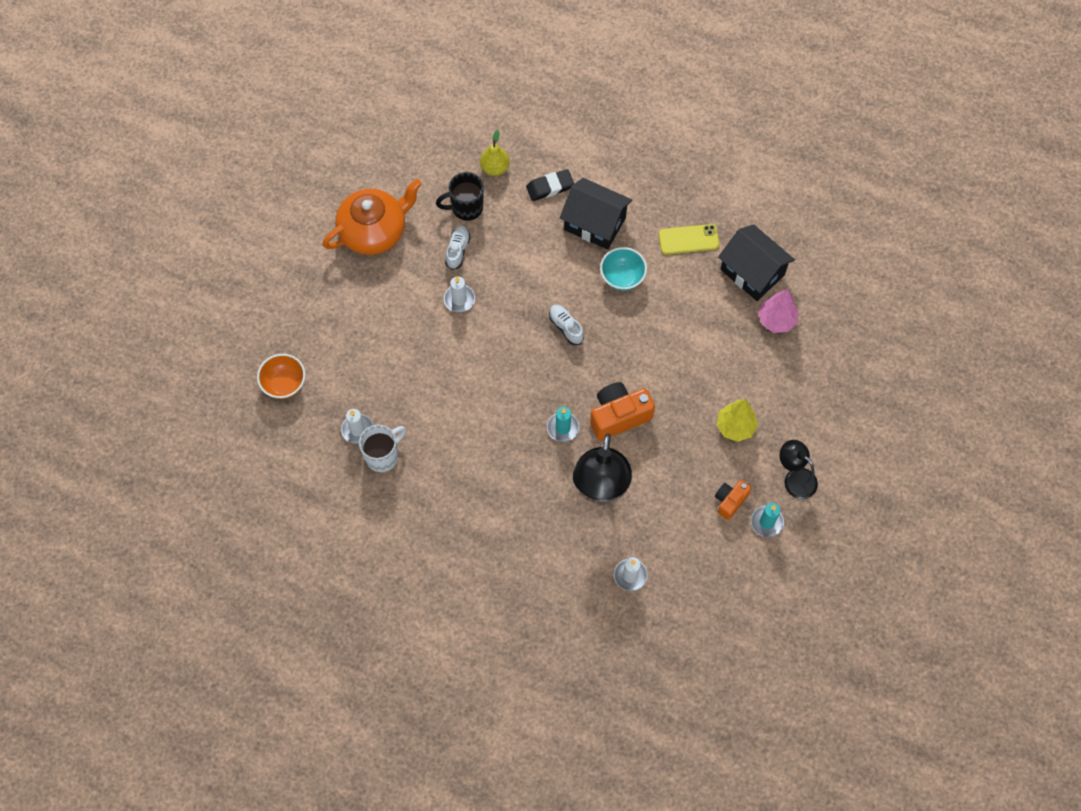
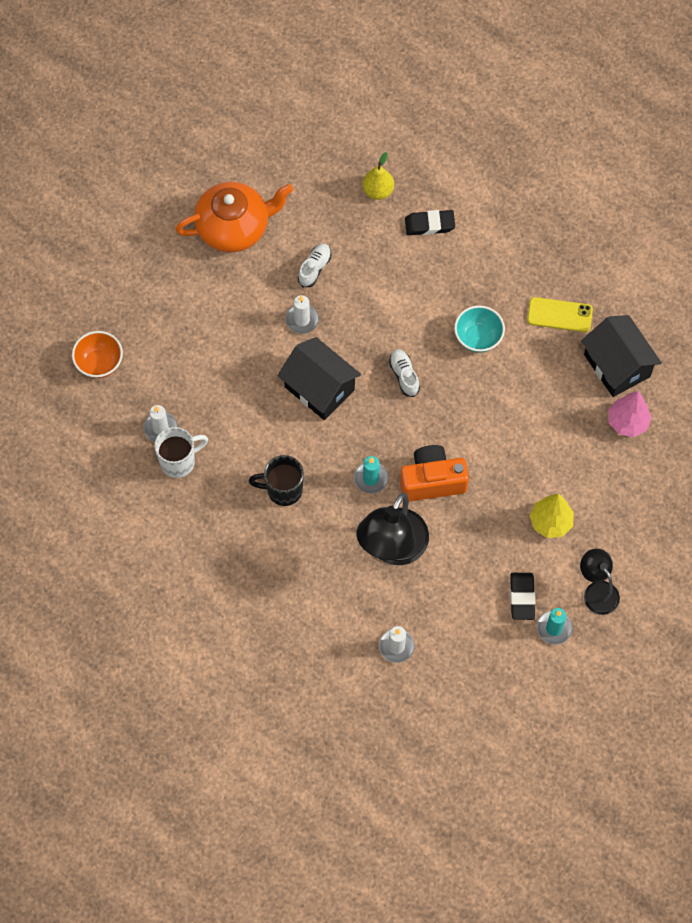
camera: 15 degrees right, 0 degrees up
(466, 208) = (336, 226): black mug -> black mug (283, 490)
(594, 223) = (465, 274): black house -> black house (319, 388)
(730, 501) = (522, 597): orange camera -> black eraser

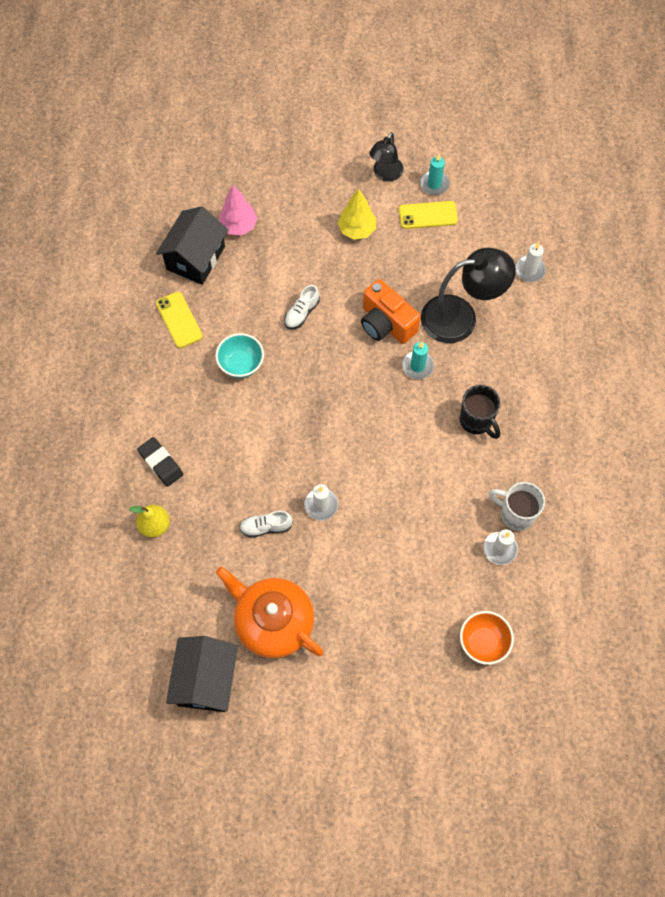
camera: 125 degrees left, 0 degrees up
(319, 388) = (371, 451): black house -> black house (206, 680)
(404, 375) = (313, 397): white shoe -> white shoe (302, 313)
(522, 597) = (428, 215): black eraser -> yellow phone

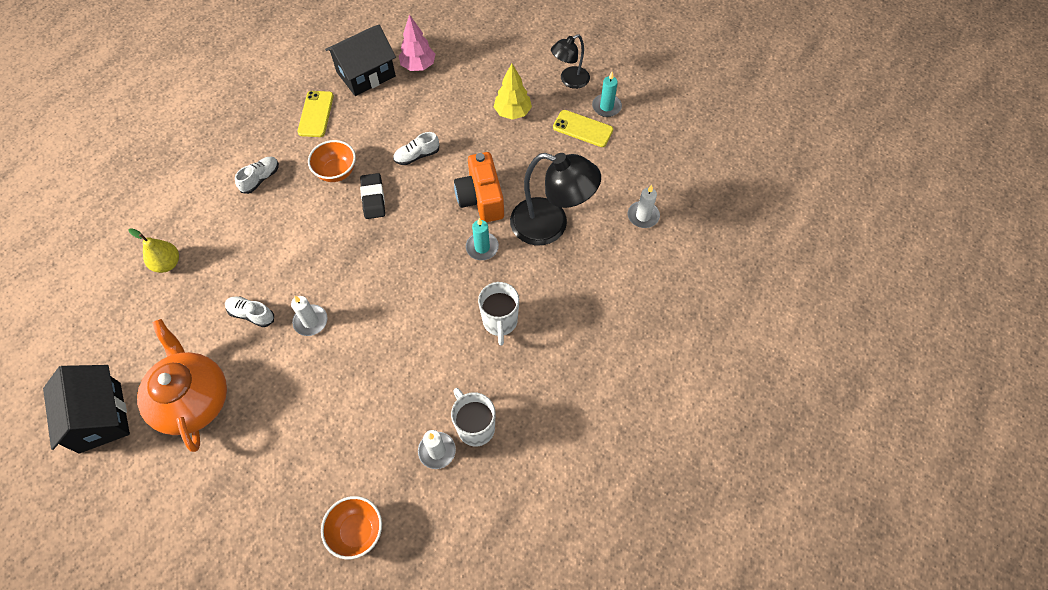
camera: 30 degrees right, 5 degrees down
(161, 463) = (212, 217): black eraser -> black eraser (373, 198)
(176, 406) = (260, 179): none -> white shoe
(206, 680) = (100, 417): black house -> black house turned 60 degrees counterclockwise
(241, 364) = (336, 172): turquoise bowl -> orange bowl
(476, 421) = (500, 322): black mug -> white mug

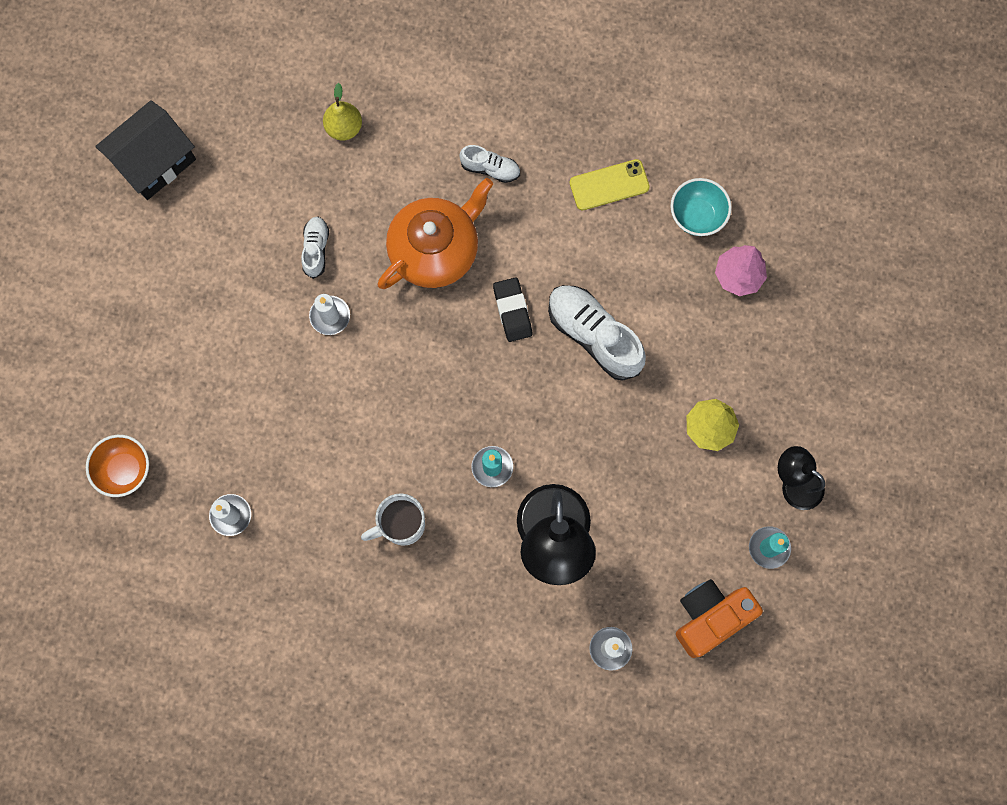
camera: 70 degrees right, 15 degrees up
(193, 399) = (203, 241): orange teapot -> orange teapot (435, 250)
(336, 172) = (533, 251): orange bowl -> none
(366, 74) = (697, 216): black house -> turquoise bowl
(373, 198) = (512, 311): black eraser -> black eraser turned 75 degrees counterclockwise
(417, 156) = (594, 335): white shoe -> white shoe, size x1.87
(475, 427) = (270, 545): white mug -> none
(481, 199) = (560, 439): orange camera -> orange camera (710, 617)
(583, 129) = (719, 528): yellow phone -> none

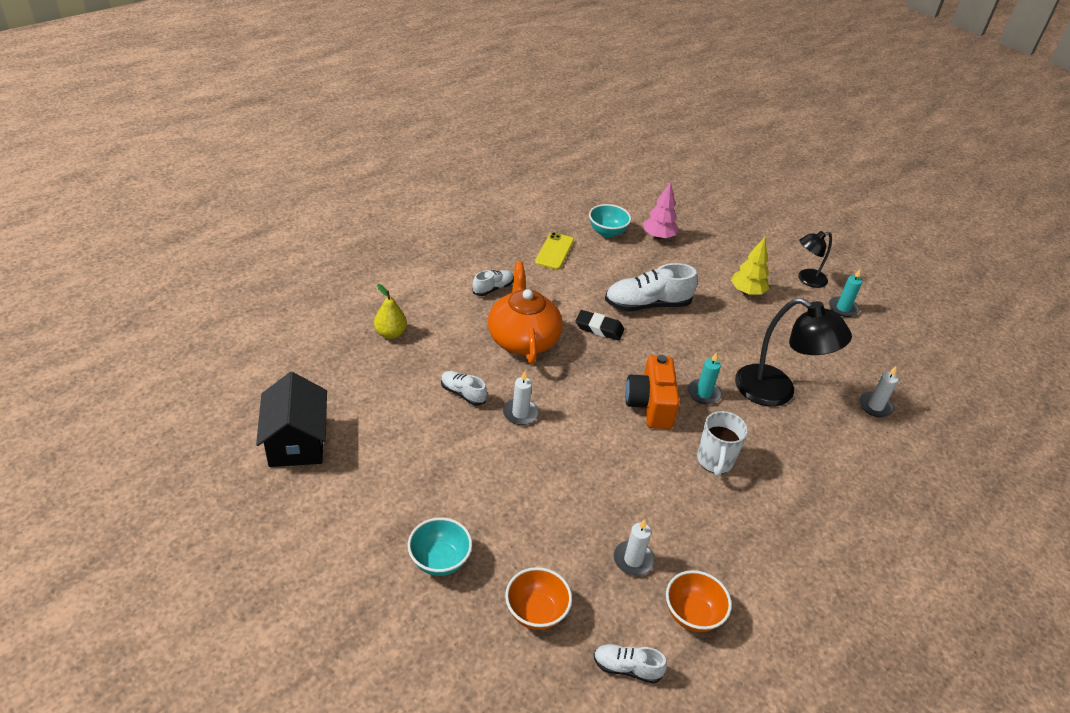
camera: 60 degrees left, 35 degrees down
(120, 364) = (439, 560): none -> turquoise bowl
(122, 568) = (627, 668): none -> white shoe
(208, 593) = (692, 614): none -> orange bowl
(710, 617) = (877, 353): orange camera -> orange camera (650, 405)

